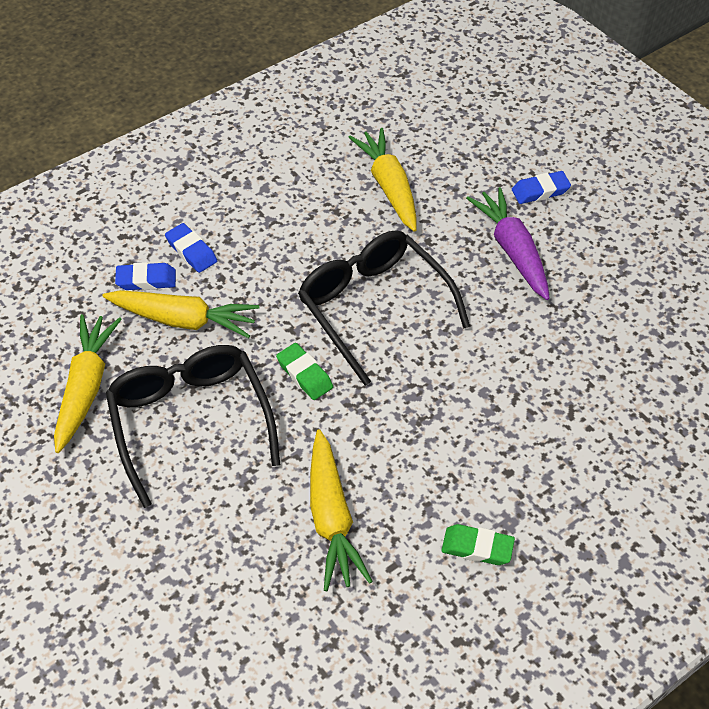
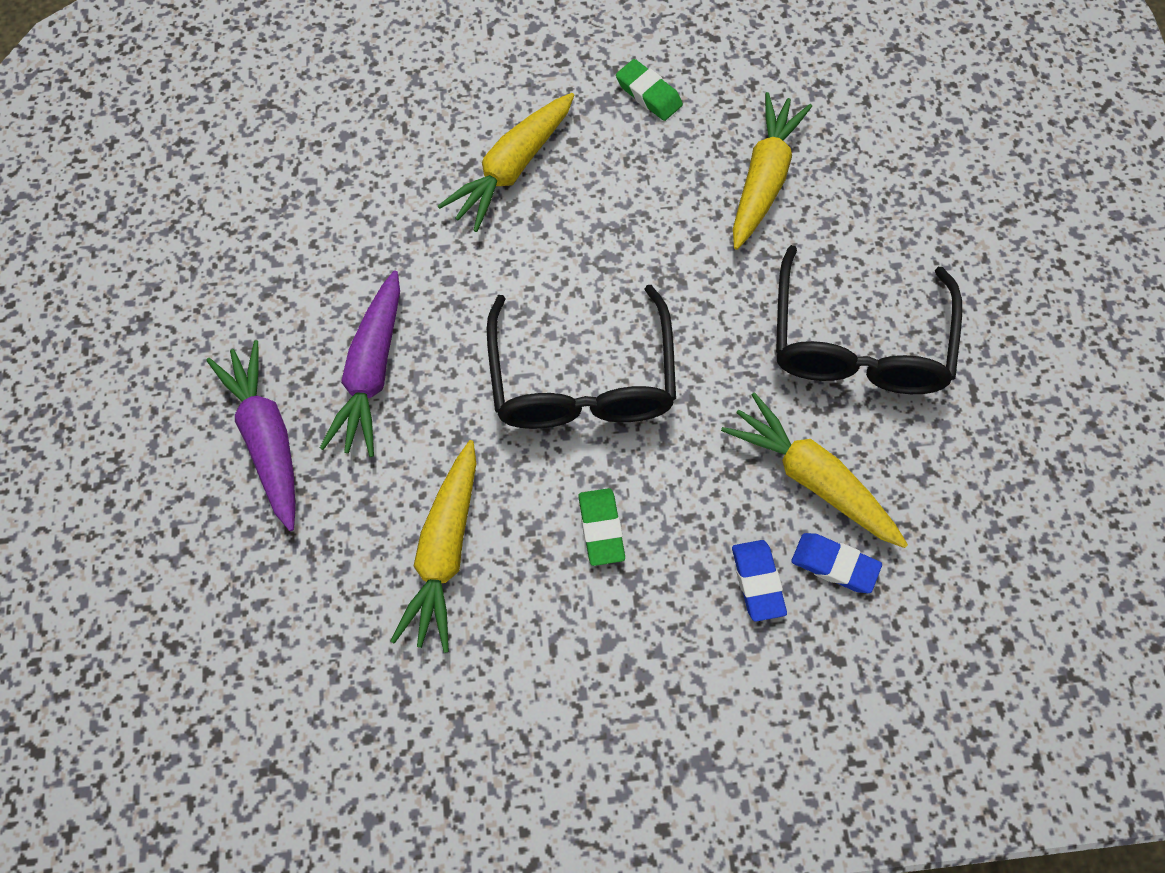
camera: 150 degrees left, 15 degrees up
(86, 387) = (960, 443): yellow carrot -> yellow carrot (512, 168)
(304, 374) = (708, 336): green eraser -> green eraser (601, 528)
(540, 191) = (267, 439): blue eraser -> purple carrot

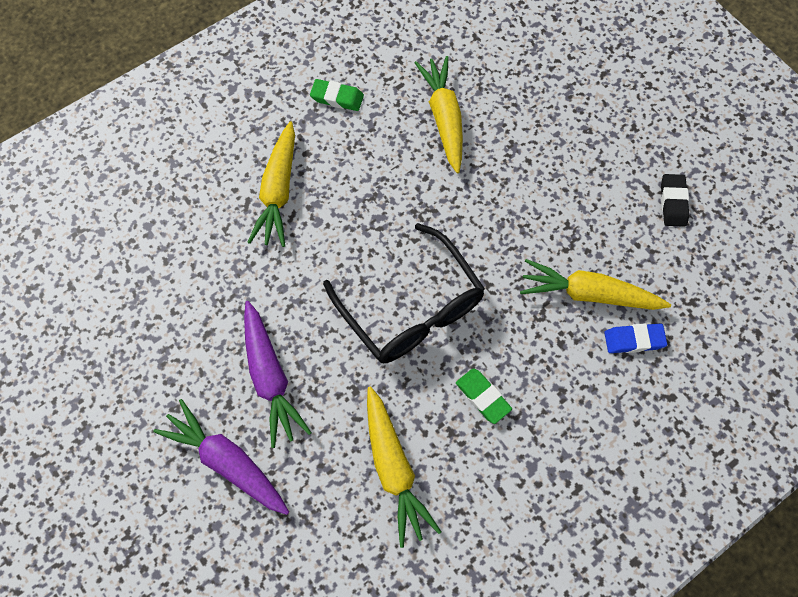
camera: 30 degrees left, 0 degrees up
(757, 581) = (596, 376): blue eraser -> none
(857, 341) = (563, 193): black glasses -> none
(997, 424) = (673, 202): none -> black eraser

